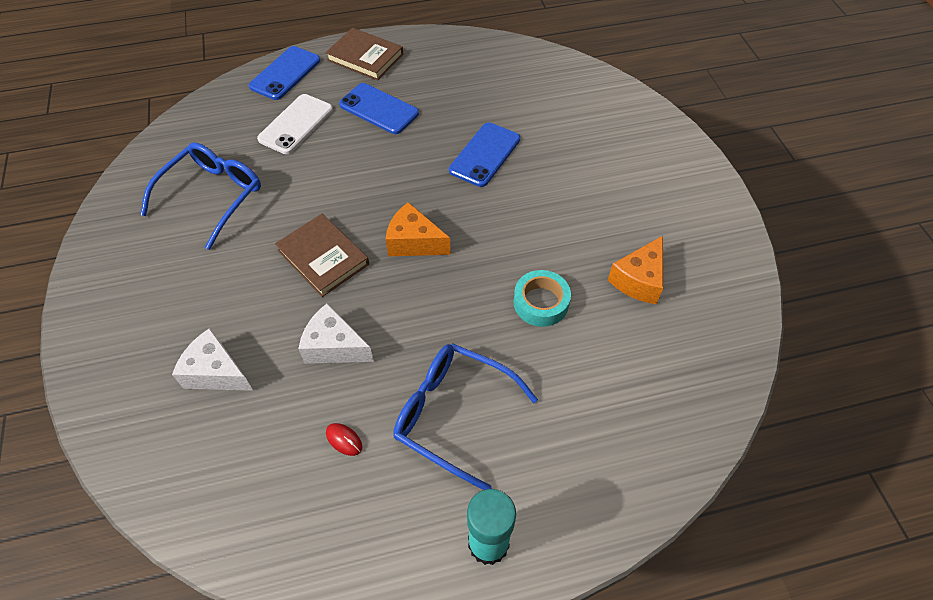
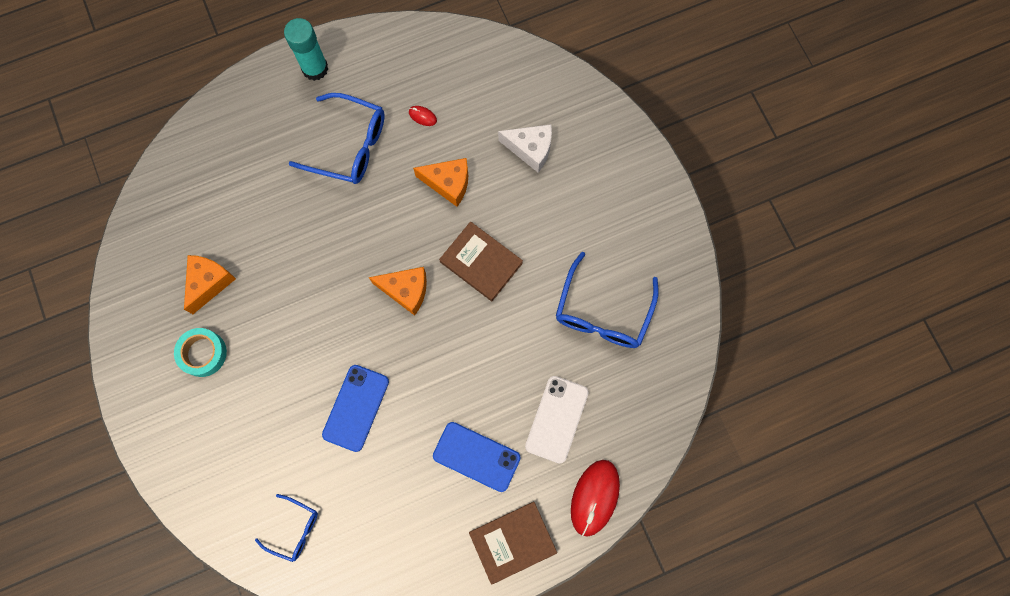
camera: 170 degrees right, 20 degrees up
(285, 73) = (595, 497): blue phone -> red mouse
(334, 346) = (448, 183): white cheese -> orange cheese
(365, 57) = (512, 542): brown book -> brown book turned 45 degrees counterclockwise
(541, 303) = (291, 247): turquoise tape -> turquoise tape (203, 353)
(550, 84) = (295, 530): none -> blue glasses

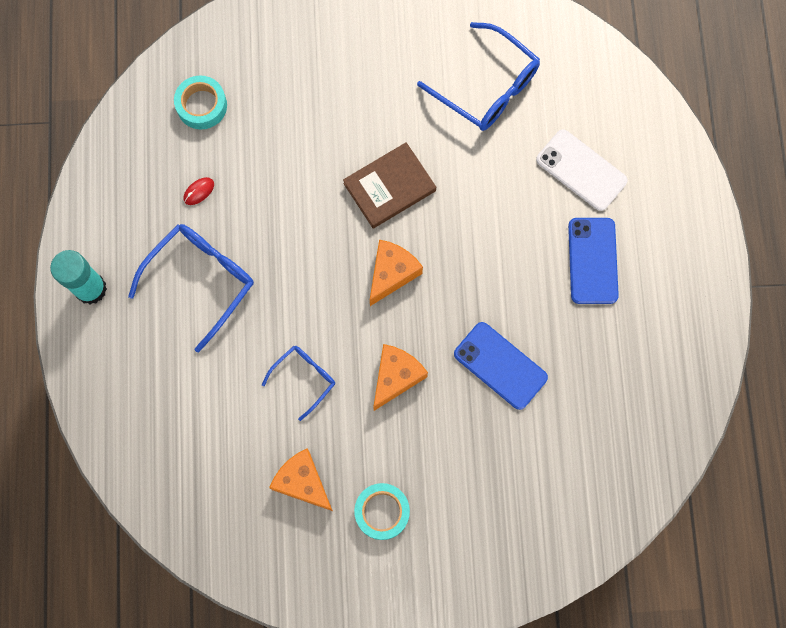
camera: 70 degrees left, 0 degrees up
(295, 530) = (607, 468): blue glasses -> blue glasses (304, 378)
(448, 183) = (288, 190): orange cheese -> orange cheese (396, 377)
(476, 456) = (592, 261): blue phone -> blue phone turned 45 degrees counterclockwise
(496, 91) = (202, 105): none -> turquoise tape
(512, 542) = (689, 255): brown book -> none
(530, 149) = (283, 94): white cheese -> none
(595, 497) = (670, 162): red mouse -> none

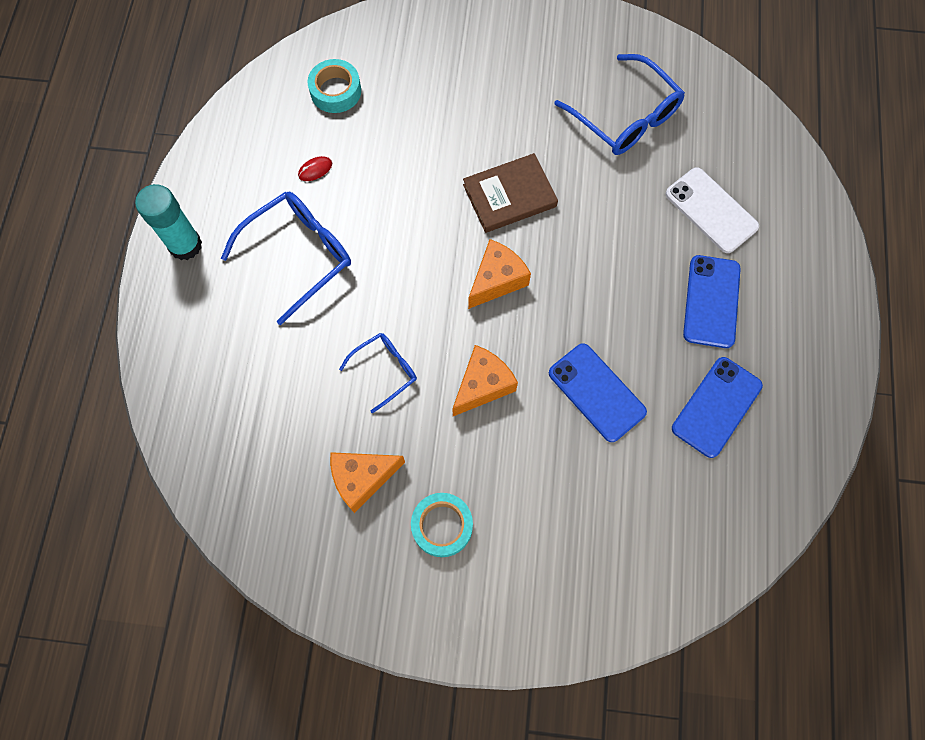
camera: 10 degrees right, 5 degrees down
(303, 482) = (362, 478): orange cheese -> orange cheese turned 75 degrees counterclockwise
(609, 360) = (716, 407): none -> blue phone

